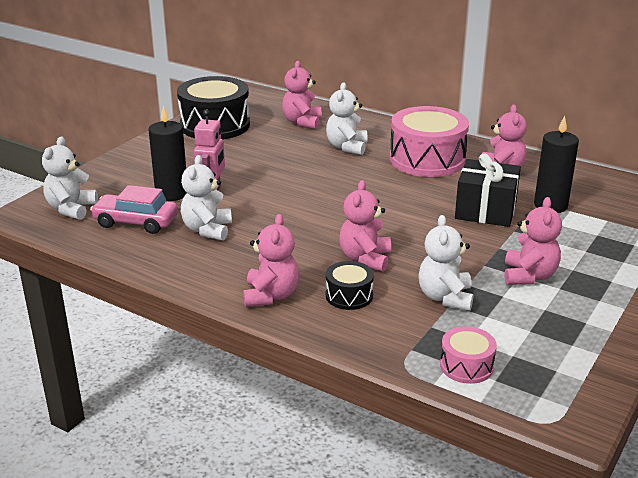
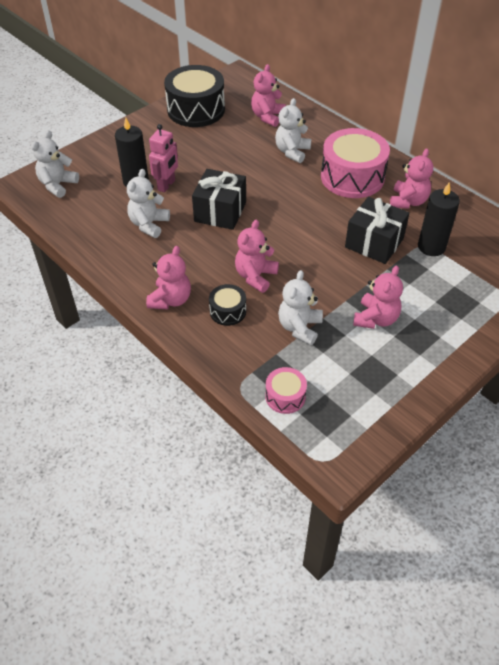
camera: 15 degrees right, 20 degrees up
(136, 222) = (99, 207): pink car -> none
(290, 207) = (220, 212): none -> black gift

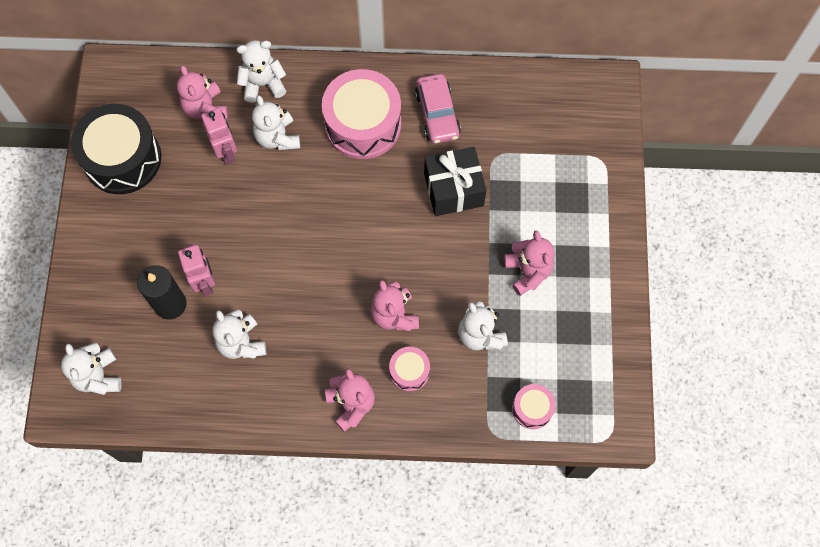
camera: 45 degrees left, 20 degrees up
(220, 212) = (289, 270): black gift -> none
(228, 311) = (409, 371): black drum -> pink drum
(254, 140) = (226, 152): none -> pink robot
(314, 126) = (263, 84): none -> white teddy bear
(408, 201) = (437, 114): pink teddy bear -> pink car
(431, 247) = (502, 153): black candle -> none

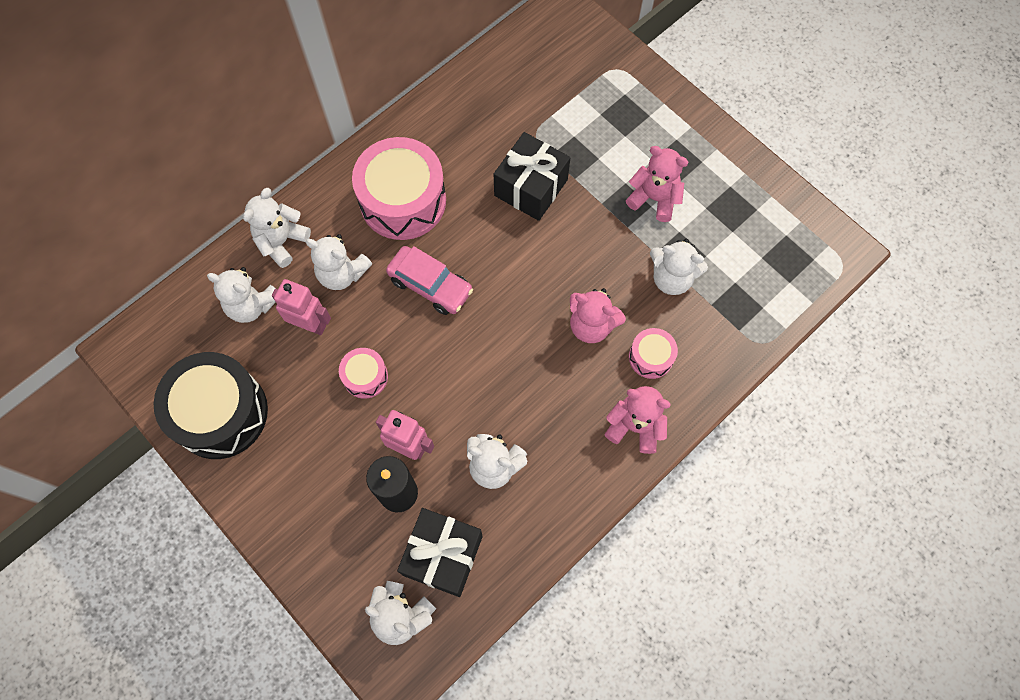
camera: 45 degrees left, 0 degrees up
(156, 366) = (443, 555): none -> black gift
(205, 108) = (252, 305): pink teddy bear -> white teddy bear
(437, 114) = (455, 141): pink car -> pink car (430, 285)
(532, 409) = (769, 296): pink drum -> pink drum (365, 377)

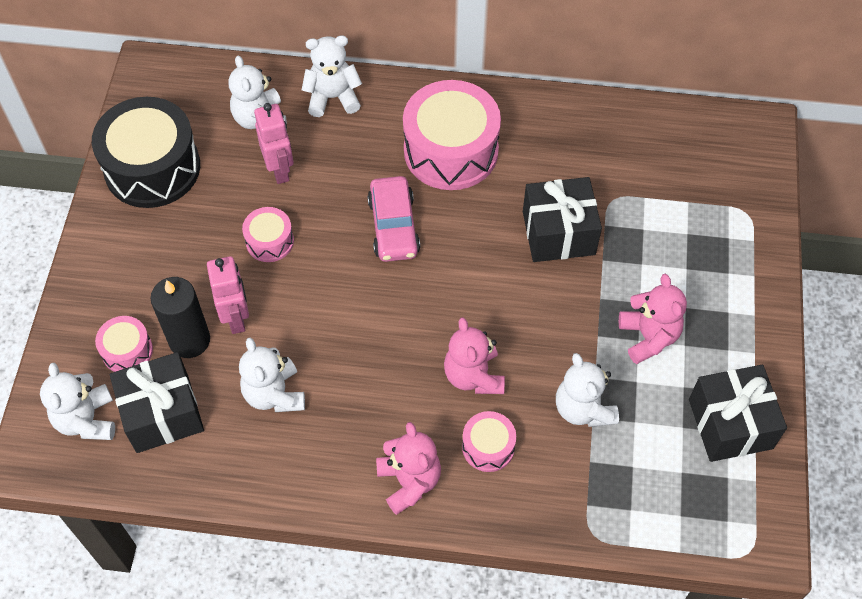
camera: 50 degrees right, 10 degrees down
(342, 273) = (344, 158): white teddy bear -> none
(368, 545) = (127, 351): none -> pink drum
(752, 203) = (730, 424): none -> black gift

